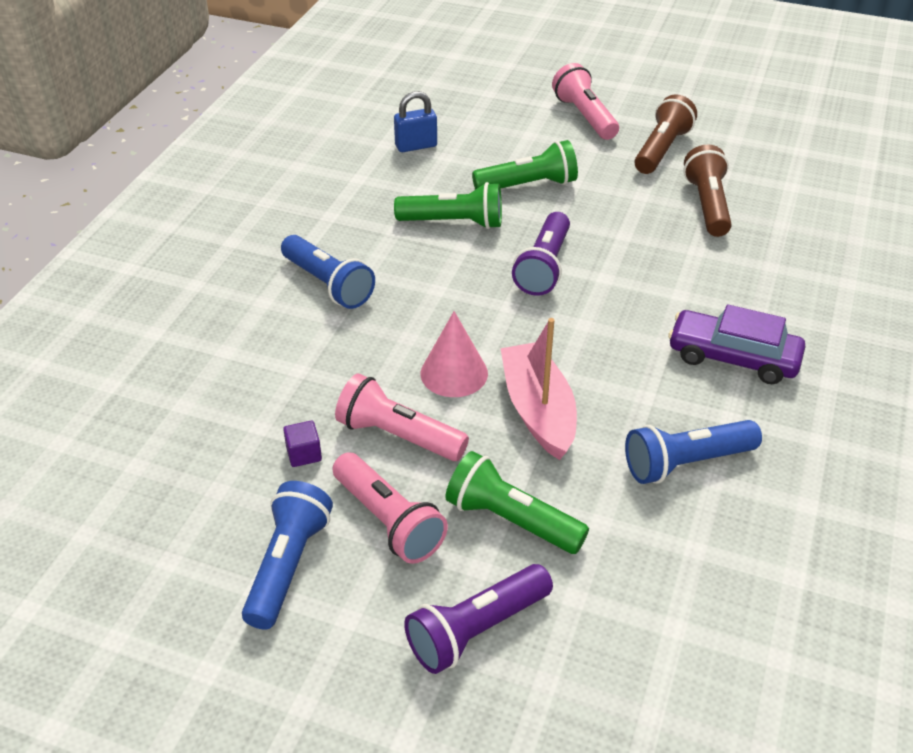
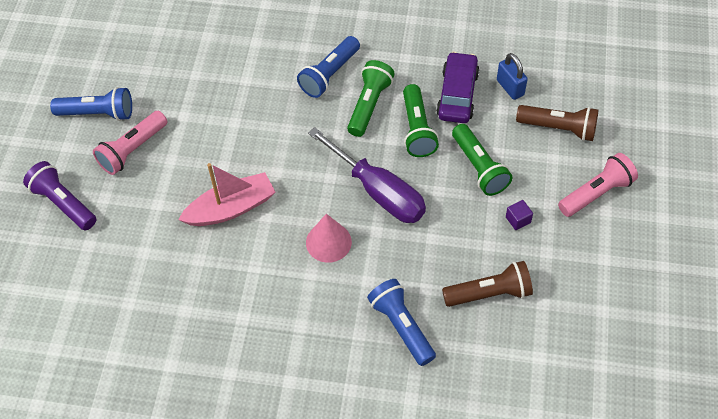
camera: 80 degrees right, 15 degrees up
(304, 454) = (177, 100): purple cube -> purple cube (518, 220)
(398, 436) = (198, 141): pink flashlight -> none
(454, 373) = (257, 158): pink cone -> pink cone (328, 242)
(511, 520) = (139, 207): green flashlight -> green flashlight (369, 105)
(544, 267) = (378, 191): purple flashlight -> purple screwdriver
(661, 149) = (563, 254): brown flashlight -> brown flashlight (559, 128)
(686, 463) = (197, 294): blue flashlight -> blue flashlight (401, 326)
(733, 357) = (304, 318): purple car -> purple car (457, 94)

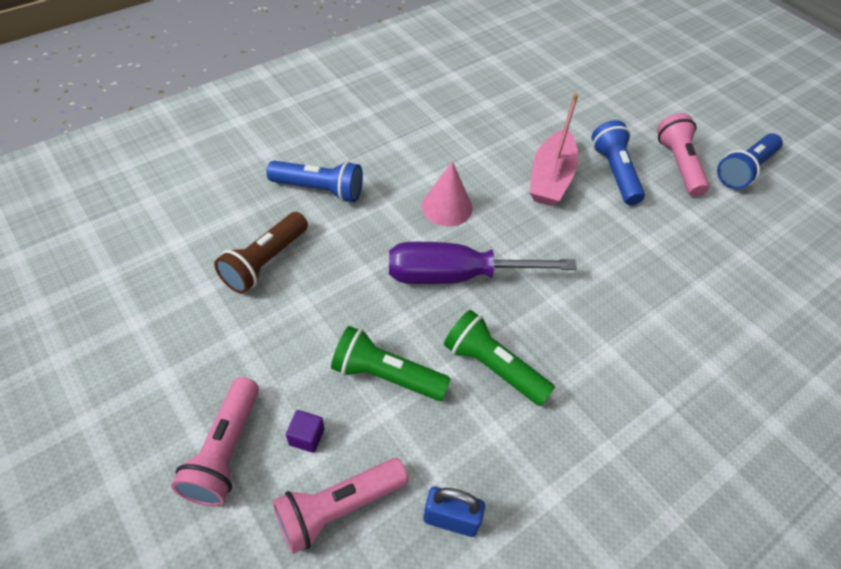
camera: 130 degrees right, 5 degrees down
(63, 203) = (657, 105): purple flashlight -> none
(329, 75) = (647, 355): blue flashlight -> blue flashlight (614, 172)
(369, 105) = (569, 355): green flashlight -> none
(457, 94) = (499, 450): purple car -> none
(518, 220) = (294, 349): purple cube -> purple cube (306, 437)
(559, 128) = (338, 508): brown flashlight -> pink flashlight

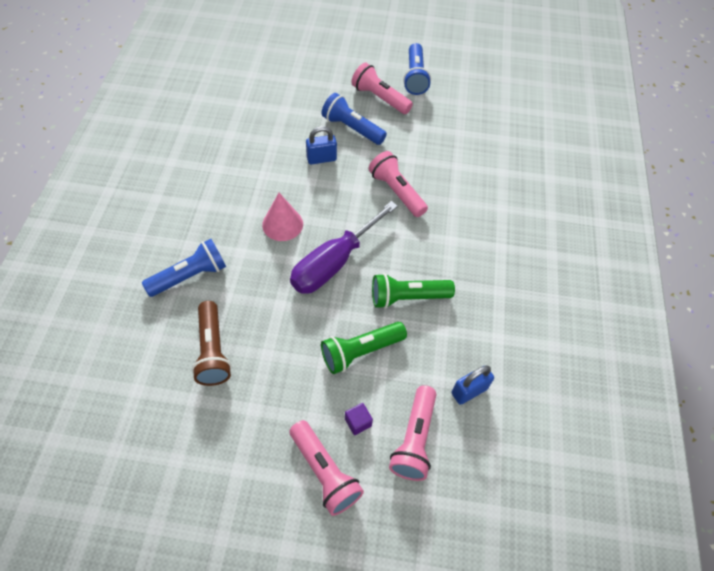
camera: 45 degrees left, 5 degrees up
(551, 178) = (321, 159): pink boat -> blue padlock
(597, 260) = (396, 191): none -> pink flashlight

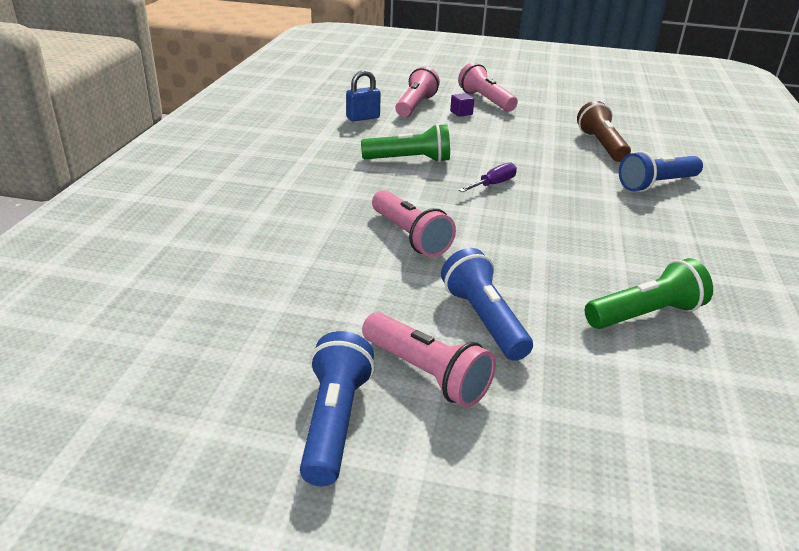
camera: 175 degrees left, 25 degrees down
(282, 224) = (567, 215): pink cone -> none
(321, 159) = (531, 278): blue padlock -> none
(334, 263) = (493, 184): purple screwdriver -> purple screwdriver, size x0.47
(352, 128) = (483, 319): blue flashlight -> blue flashlight turned 150 degrees counterclockwise
(360, 351) = (460, 137): green flashlight -> green flashlight (645, 314)

